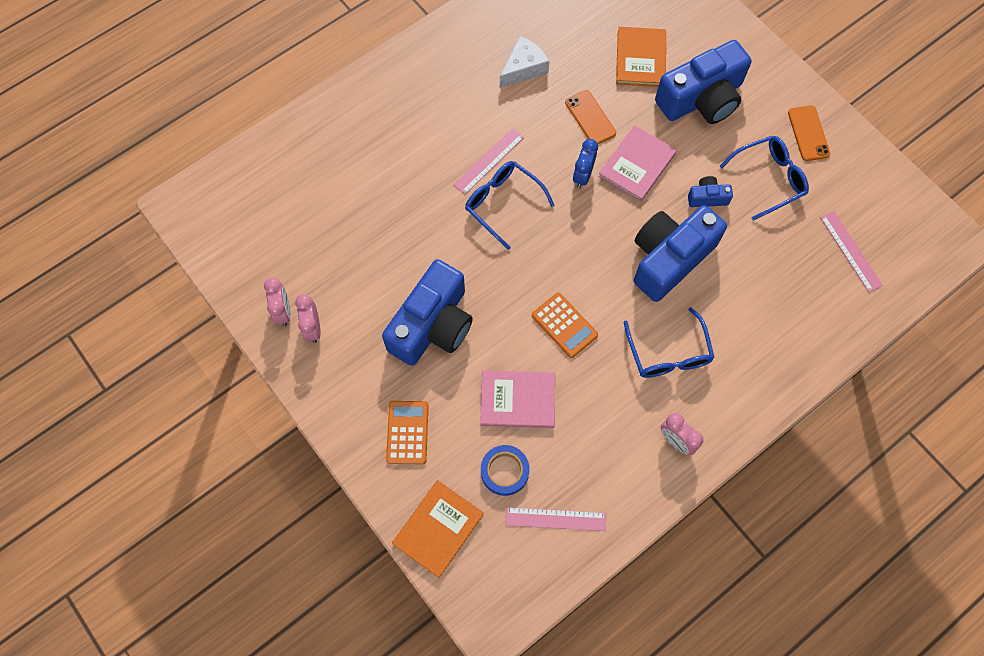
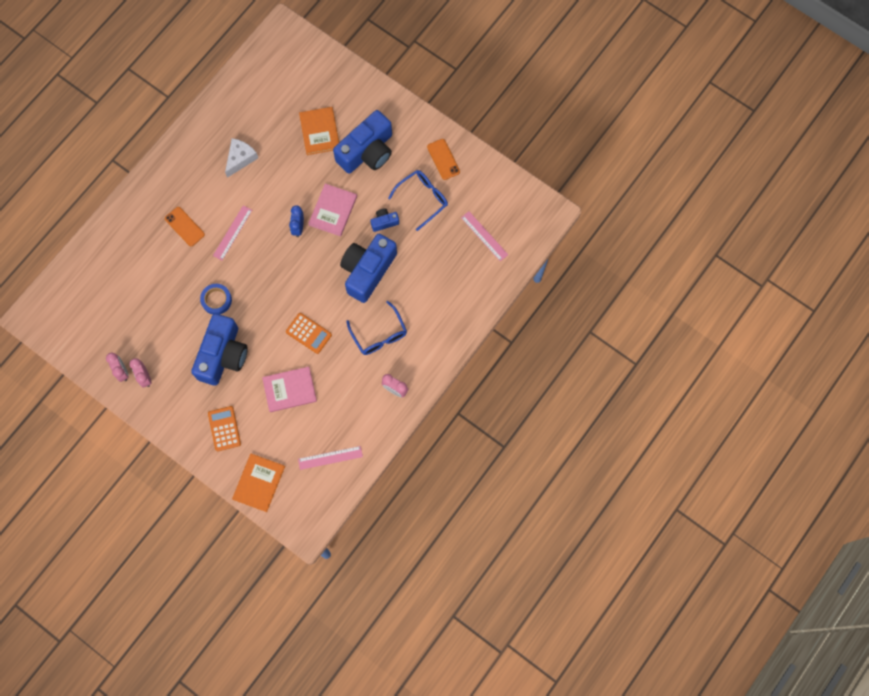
camera: 15 degrees left, 5 degrees up
(503, 204) = (249, 261): blue glasses -> none
(504, 471) = (292, 437): blue tape -> blue tape (216, 300)
(590, 118) = (294, 184): orange phone -> orange phone (184, 226)

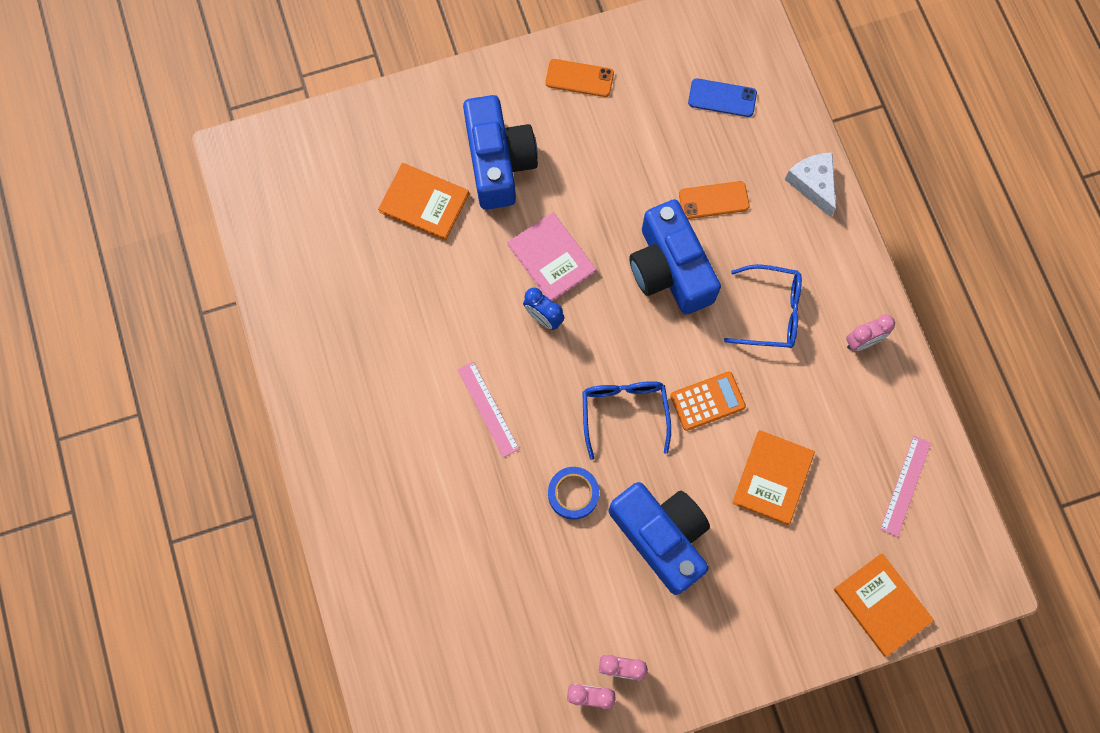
camera: 55 degrees left, 0 degrees up
(184, 226) = (431, 468): orange phone -> orange phone (713, 200)
(224, 428) = (772, 602): orange calculator -> none
(240, 158) = (385, 329): white cheese -> white cheese (813, 184)
(289, 389) = (772, 478): pink book -> orange book
(384, 222) = (615, 205): blue camera -> none
(422, 199) = (617, 138): blue glasses -> blue glasses (624, 413)
(484, 236) = (722, 98): pink ruler -> blue phone

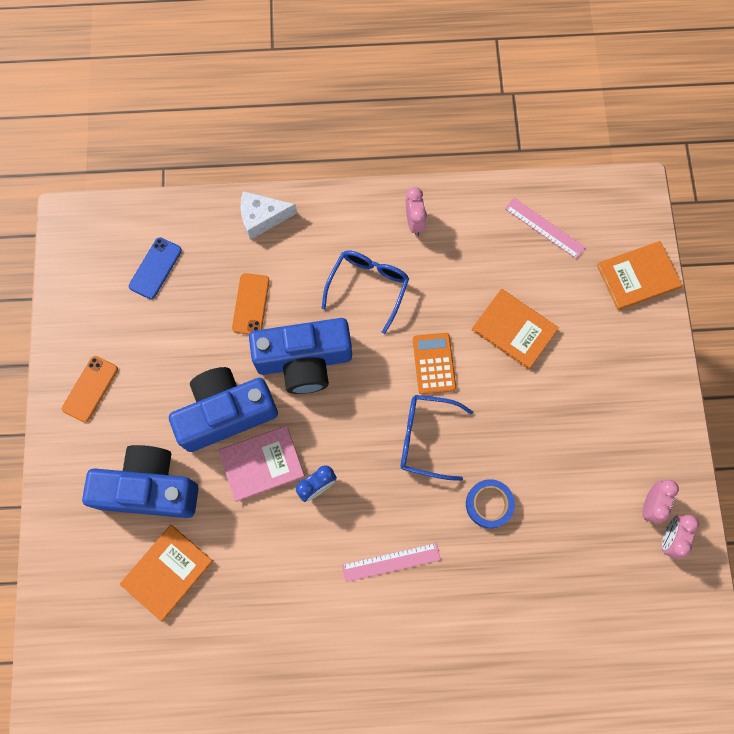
camera: 75 degrees left, 0 degrees up
(661, 536) = (544, 437): blue camera -> blue camera (226, 413)

